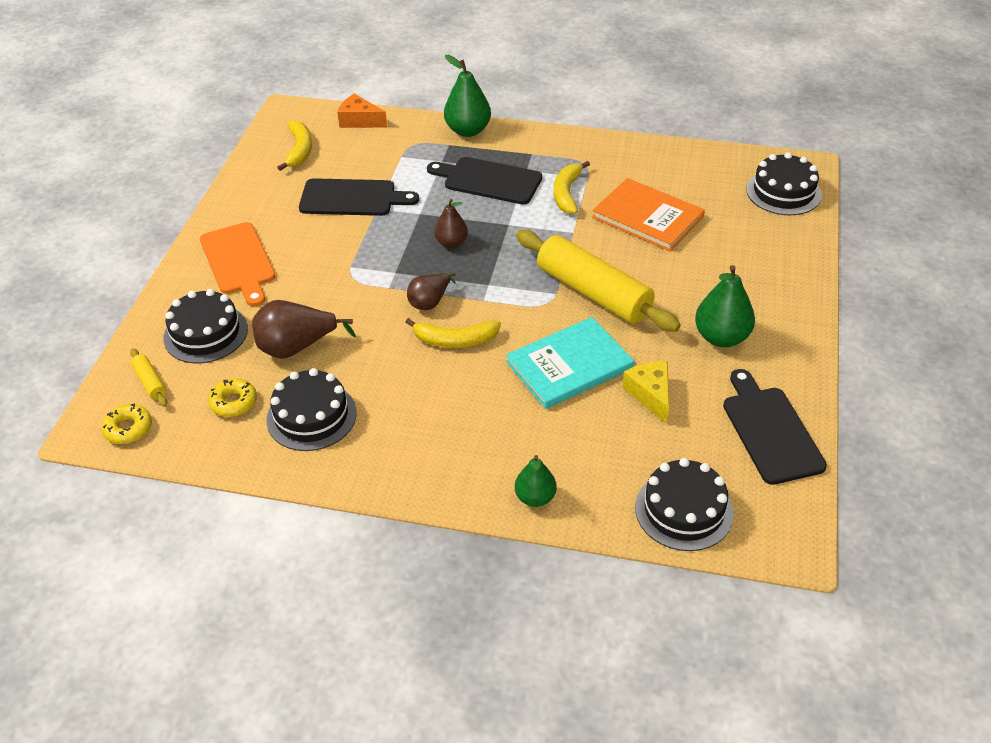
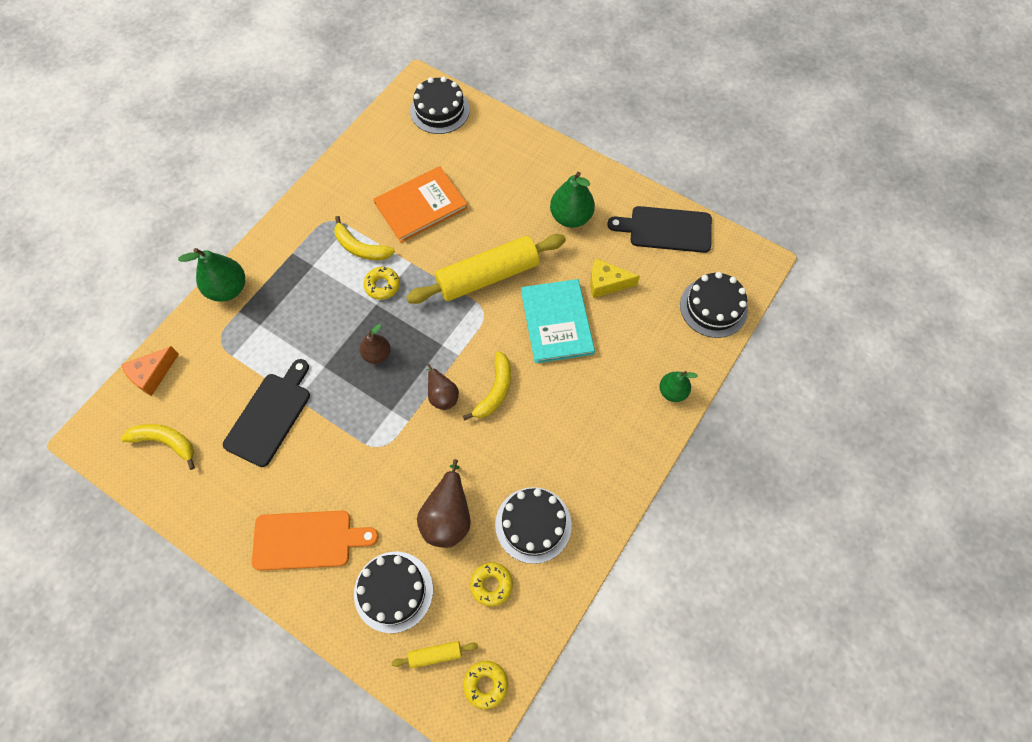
camera: 70 degrees left, 20 degrees up
(489, 180) = (310, 298): black cutting board -> none
(532, 221) = (382, 286): none -> yellow donut

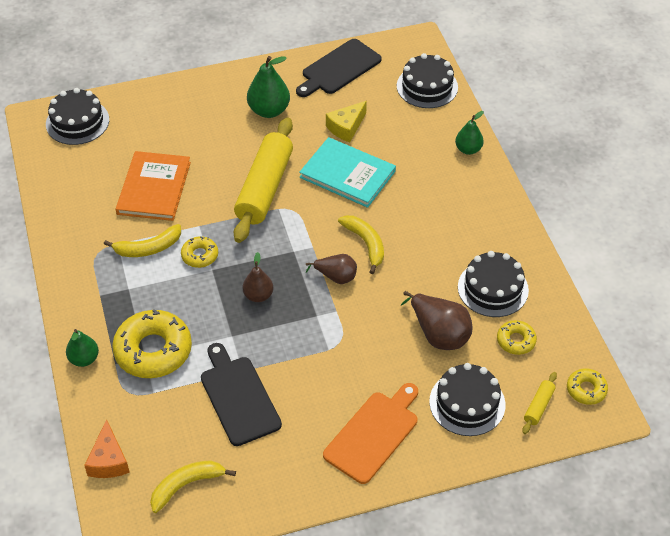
camera: 50 degrees left, 15 degrees down
(228, 289) = (84, 359): green pear -> green pear, size x0.63
(269, 326) = (153, 350): none -> yellow donut

